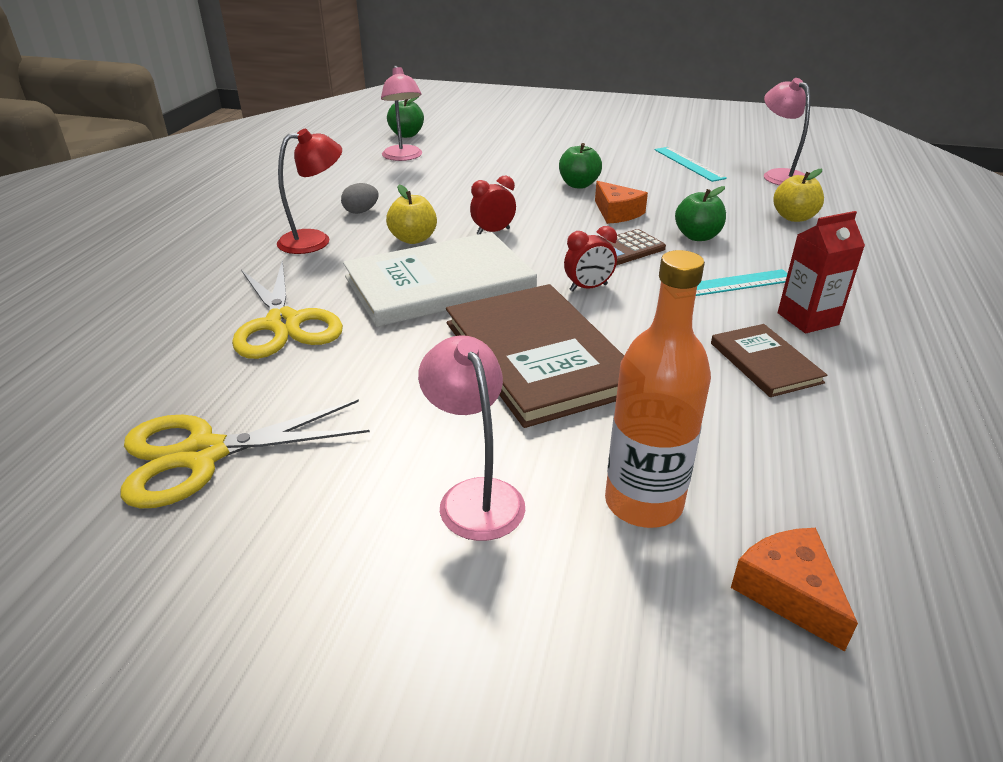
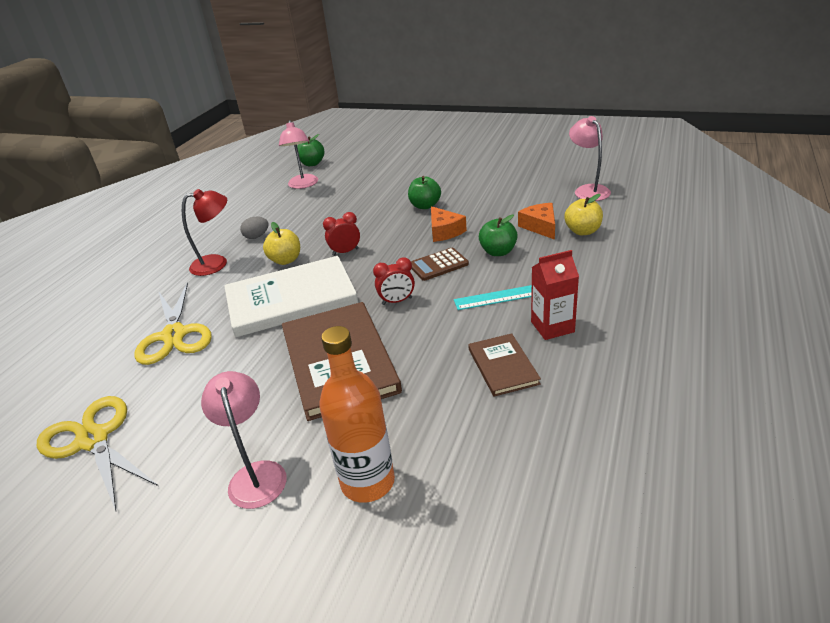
camera: 10 degrees right, 0 degrees up
(202, 455) = (93, 439): yellow scissors -> yellow scissors turned 60 degrees clockwise
(688, 164) = (519, 181): turquoise ruler -> none
(789, 592) = (440, 555): orange cheese -> orange cheese (540, 226)

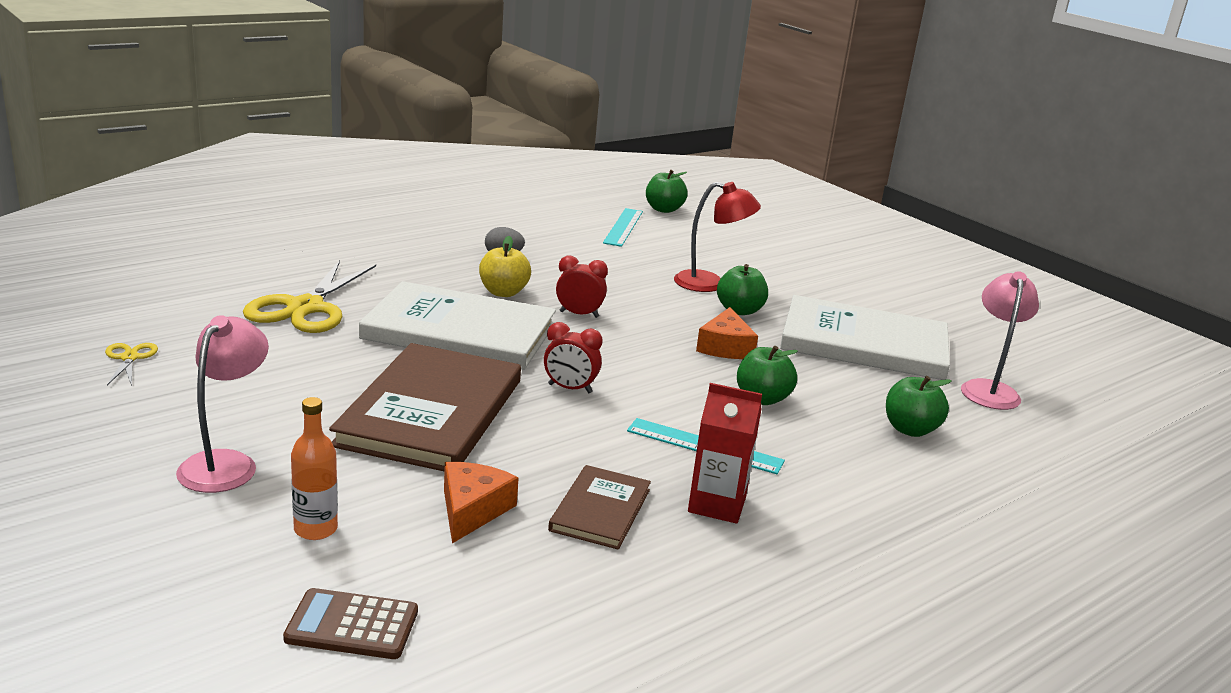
camera: 25 degrees right, 10 degrees down
(93, 439) = (129, 358): yellow scissors -> yellow scissors, size x0.45
(217, 263) = (429, 262): red lamp -> red lamp (710, 284)
(303, 185) = (623, 227): pink lamp -> turquoise ruler
(367, 482) = (315, 529): orange bottle -> orange bottle, size x0.58
(438, 265) = (669, 377): brown calculator -> brown calculator (352, 625)
(505, 194) = (864, 343): none -> white book
(540, 226) = (858, 398): orange cheese -> orange cheese (472, 510)
(582, 231) = (910, 429): yellow apple -> green apple

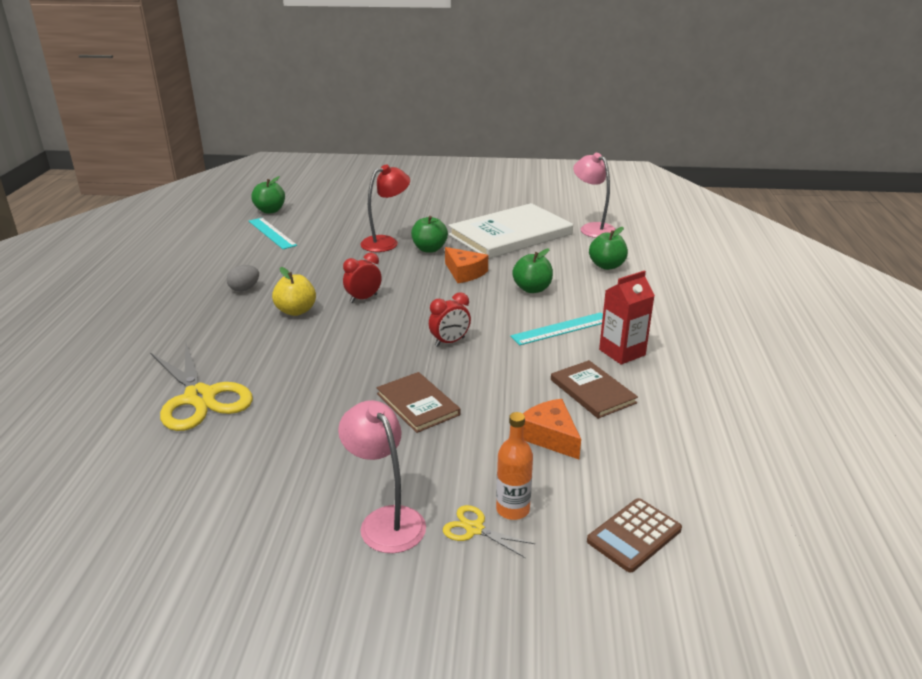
camera: 45 degrees left, 5 degrees up
(129, 358) = (159, 515): yellow scissors -> yellow scissors (474, 529)
(431, 412) = (418, 404): brown book -> brown book, size x0.51
(459, 331) = (326, 349): white book -> none

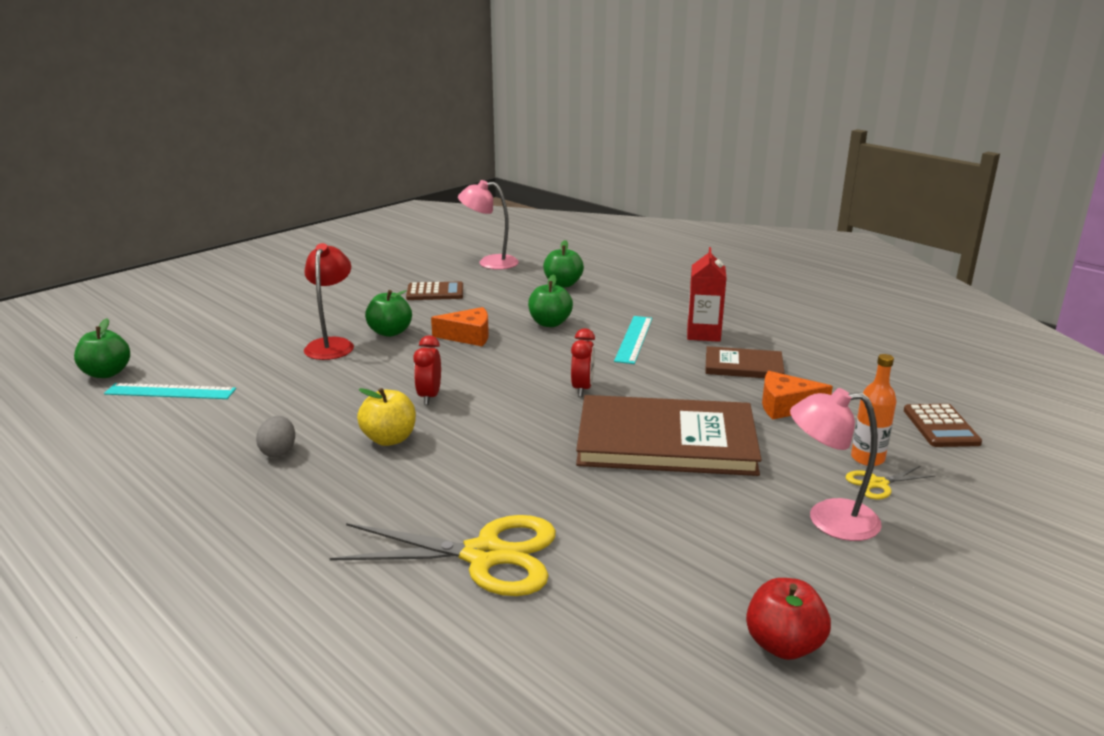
camera: 50 degrees left, 5 degrees down
(196, 553) = (783, 645): none -> red apple
(418, 404) = (666, 441): brown book -> brown book, size x1.96
(510, 234) = (435, 292): white book -> brown calculator

